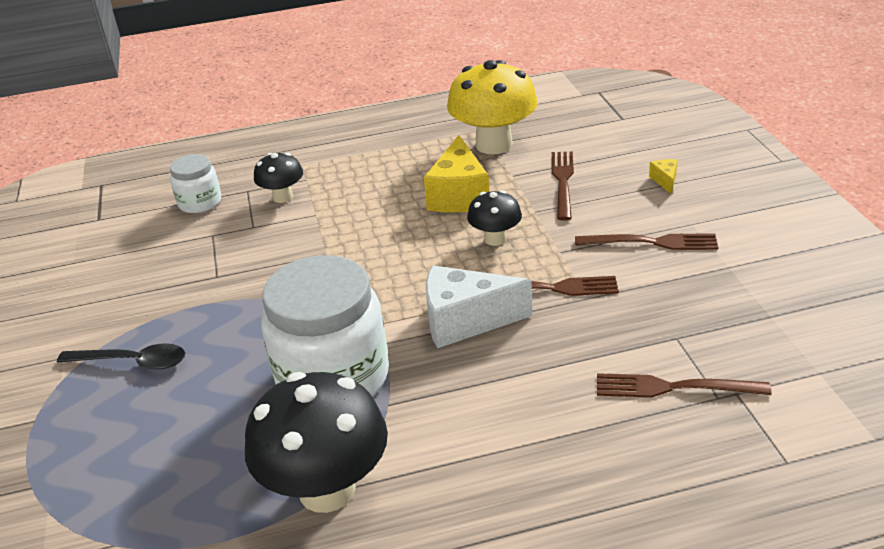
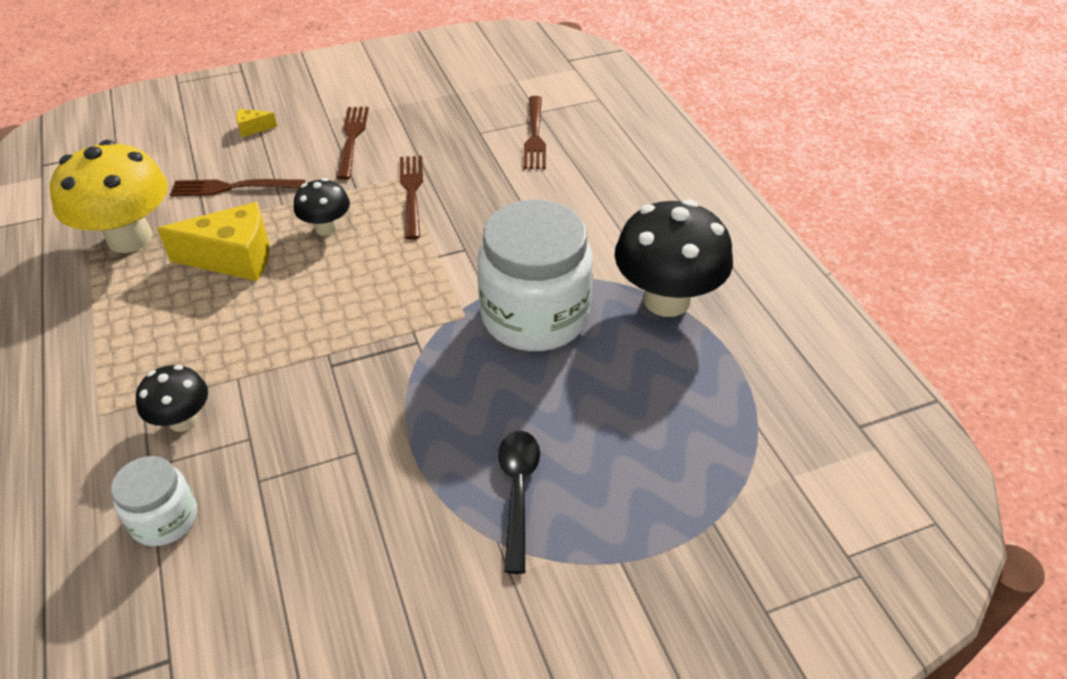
camera: 100 degrees left, 10 degrees up
(465, 321) = (455, 240): white cheese -> none

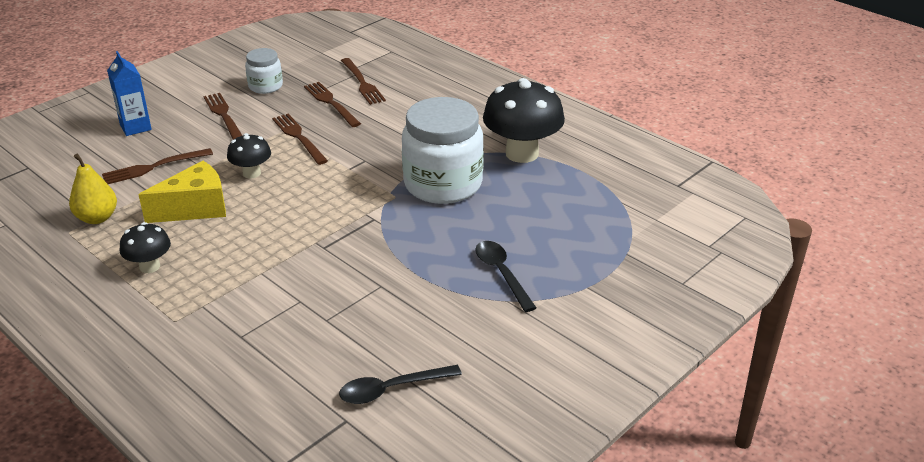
camera: 25 degrees left, 10 degrees down
(130, 238) = (97, 218): yellow mushroom -> yellow pear
(164, 519) = (278, 358): white jar -> white jar (265, 86)
(183, 420) = (242, 306): black mushroom -> black mushroom (149, 266)
(253, 128) = (135, 127): yellow cheese -> blue carton
(256, 632) = (392, 389): none -> black spoon
(480, 154) = (330, 103): none -> brown fork

